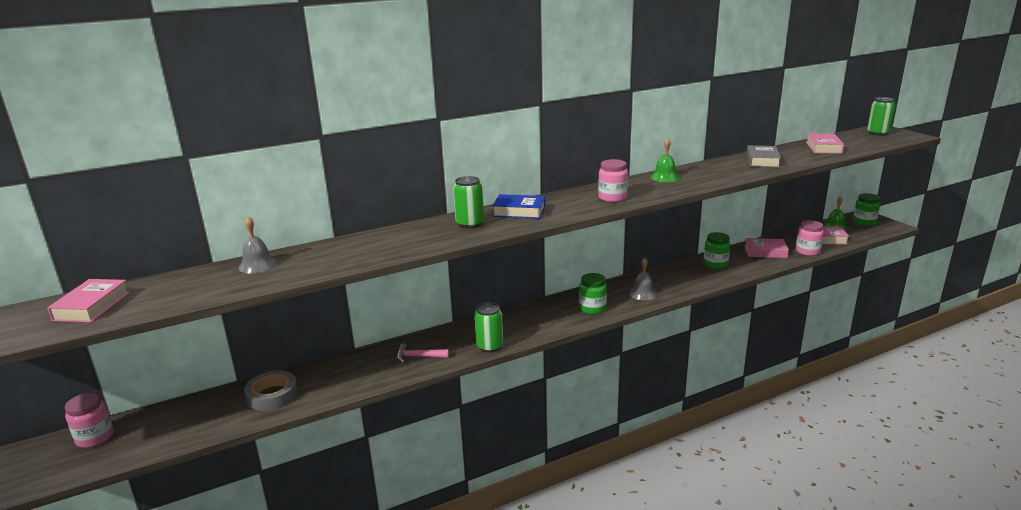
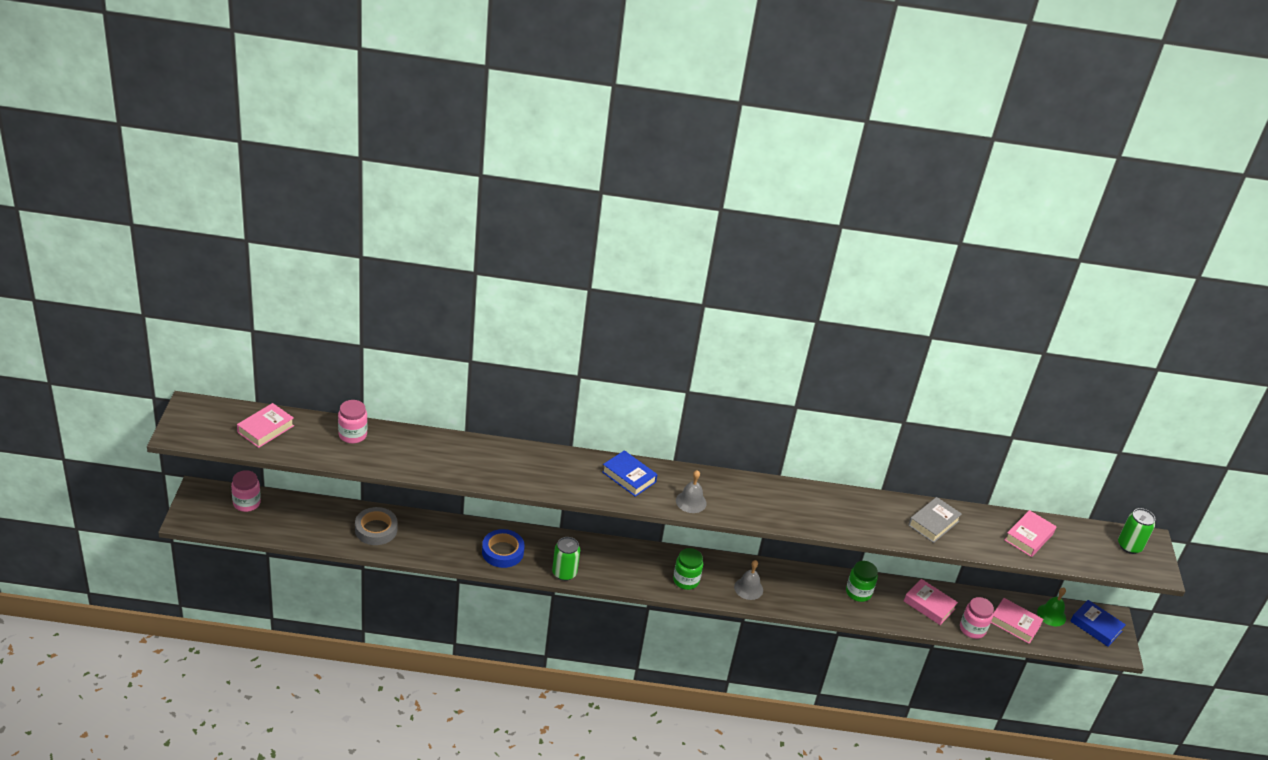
camera: 25 degrees right, 15 degrees up
(257, 265) = (389, 439): grey bell -> grey bell (691, 502)
(418, 357) = (502, 552): pink hammer -> blue tape
(470, 224) = (575, 472): green can -> none
(612, 198) = (724, 501): pink jar -> pink jar (352, 435)
(665, 177) = (807, 497): green bell -> none
(864, 222) = (1096, 626): green jar -> blue book

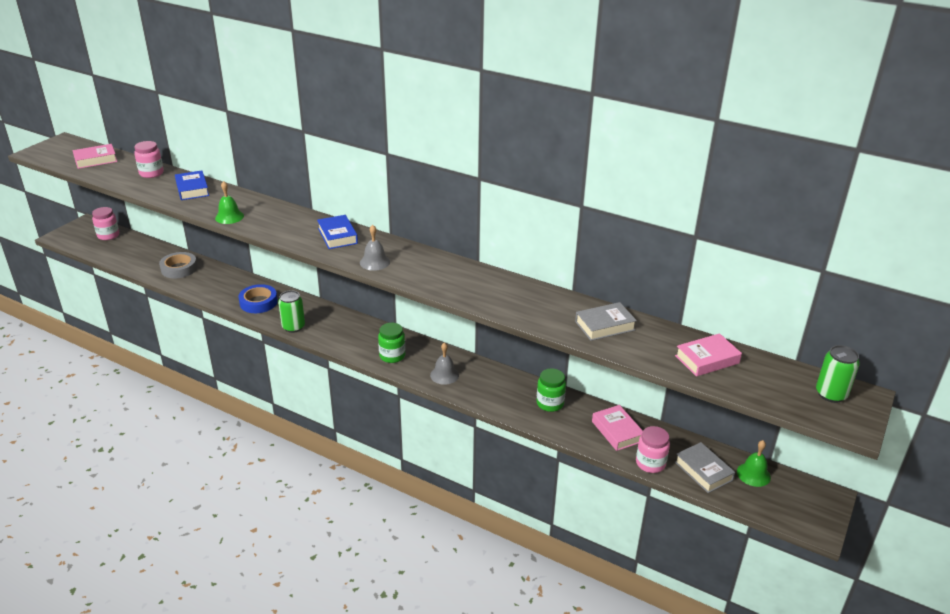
camera: 30 degrees right, 5 degrees down
(499, 478) = (229, 217): none -> green bell
(1014, 624) = (703, 471): pink book -> grey book
(1096, 626) = (802, 498): blue book -> blue book (192, 189)

